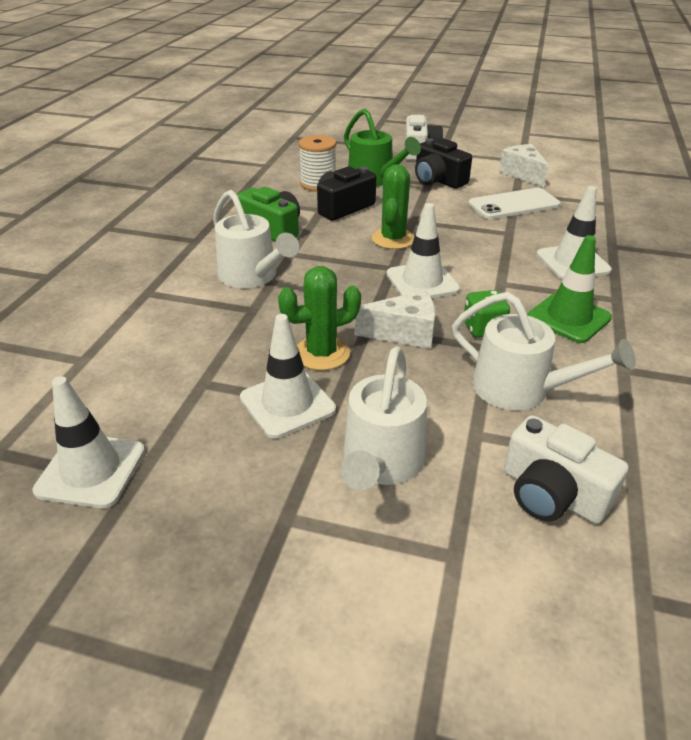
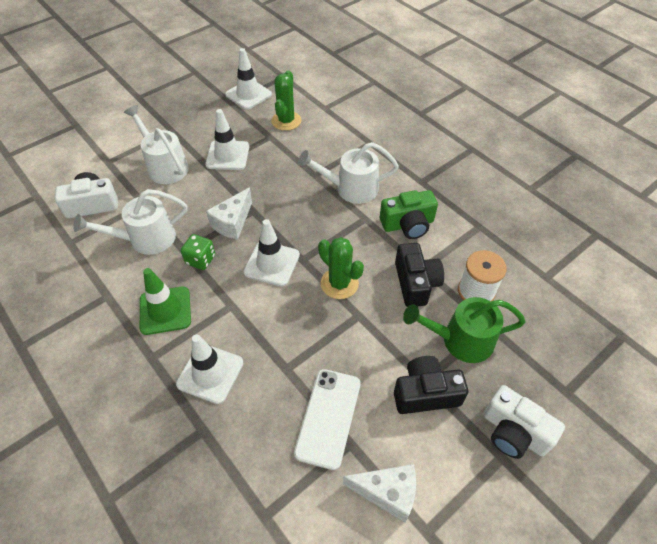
camera: 125 degrees right, 15 degrees up
(322, 353) = (250, 183): green cactus -> green cactus (286, 121)

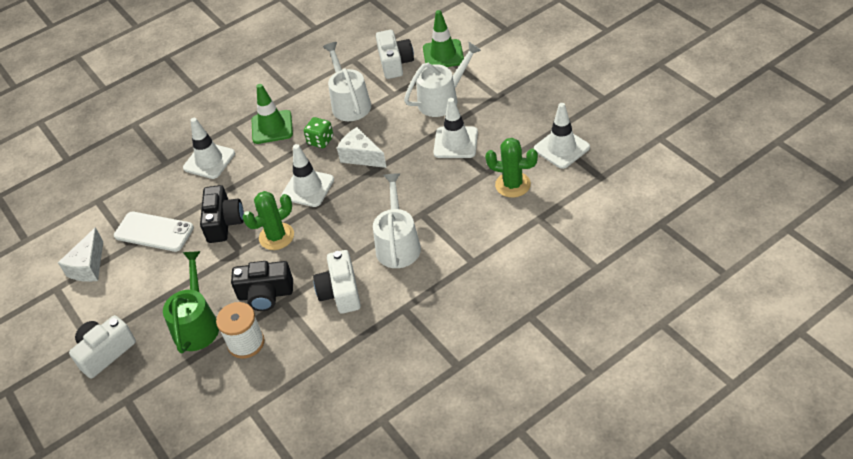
camera: 100 degrees right, 5 degrees down
(95, 167) = (443, 55): none -> green traffic cone
(408, 224) = (341, 292): green camera -> white camera
(425, 393) = (155, 294): black camera -> black camera (224, 223)

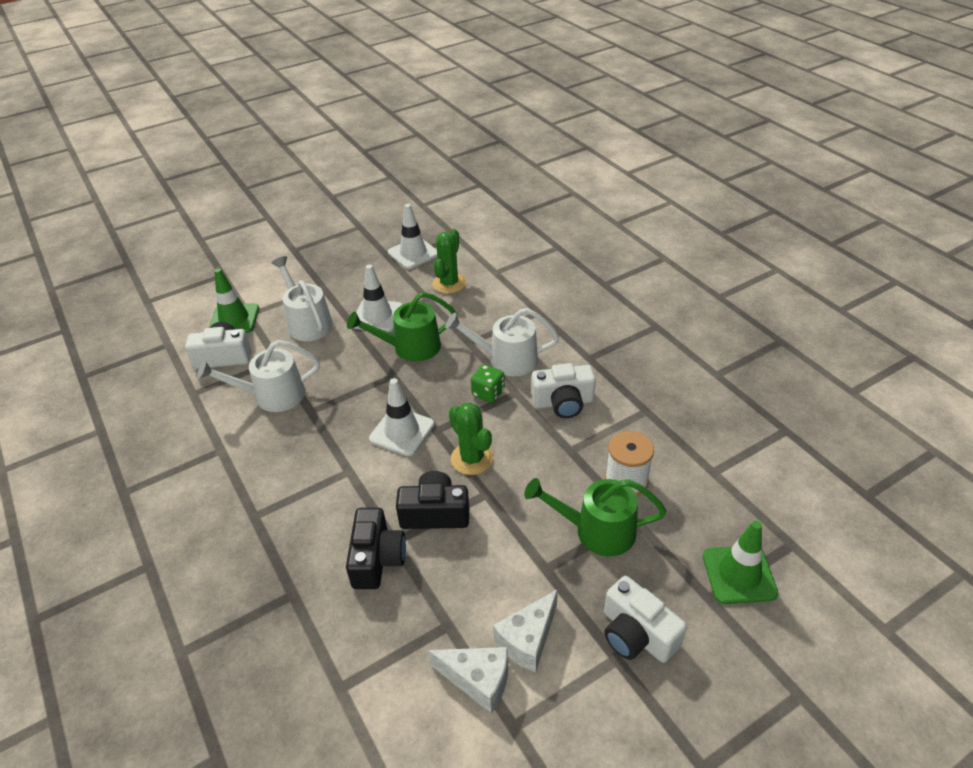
camera: 90 degrees left, 5 degrees down
(154, 232) = (430, 596): white phone -> none
(209, 161) = (312, 538): white traffic cone -> none
(265, 294) = (558, 465): black camera -> black camera (377, 559)
(272, 127) = (278, 470): green traffic cone -> green traffic cone (739, 574)
(320, 141) = (326, 421): green dice -> green dice (488, 393)
(361, 156) = (368, 386): white cheese -> white cheese (528, 640)
(412, 174) = (410, 347): none -> green watering can

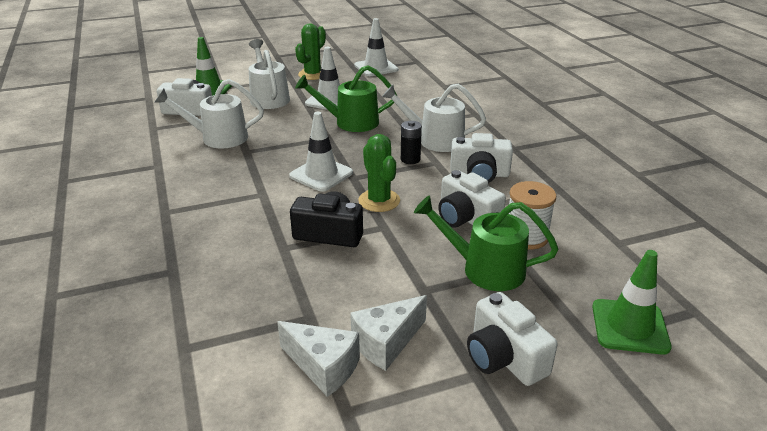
camera: 10 degrees right, 10 degrees down
(377, 559) = (261, 258): black camera -> none
(449, 283) = (400, 88): green cactus -> green cactus (312, 74)
(488, 393) = (410, 159): green dice -> black battery
(564, 466) = (466, 218): none -> white camera

